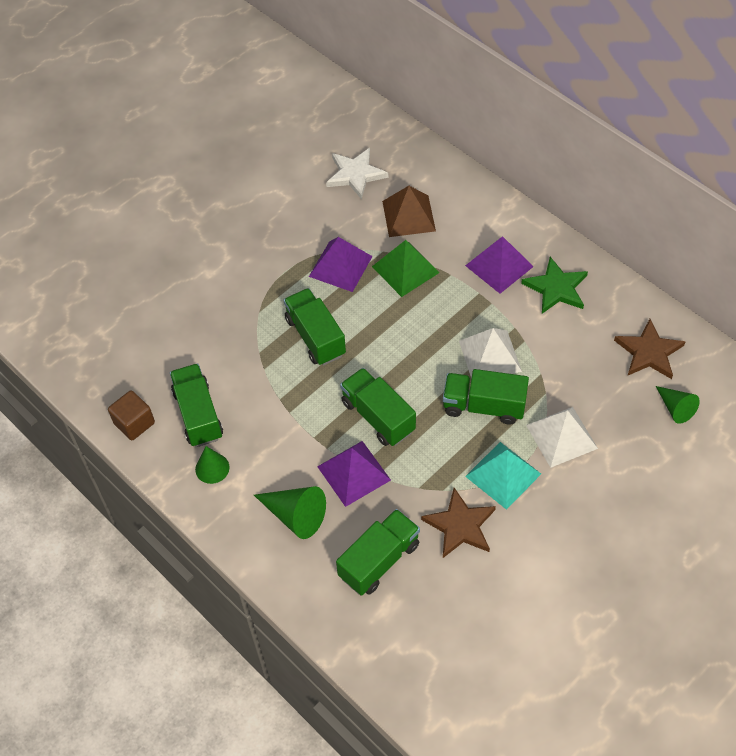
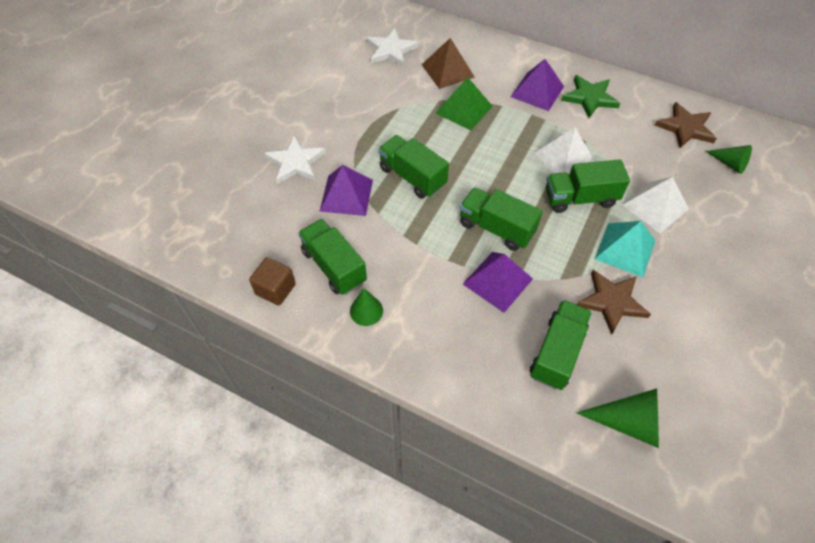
camera: 20 degrees left, 0 degrees up
(201, 290) = (295, 162): none -> white star
(295, 515) = (462, 333): green cone -> green cone (628, 422)
(340, 266) = (409, 118): purple pyramid -> purple pyramid (346, 195)

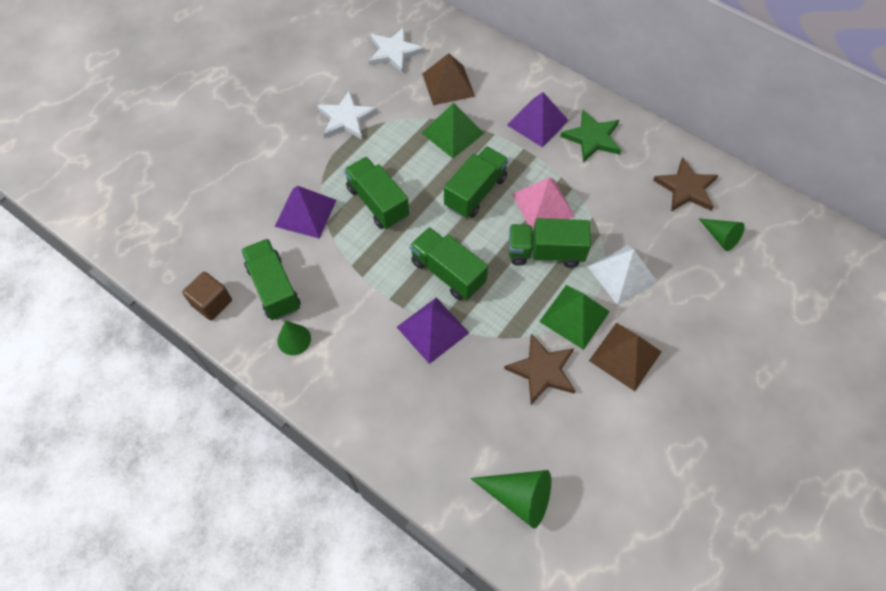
camera: 10 degrees right, 5 degrees up
(295, 162) = (263, 169): white star -> white star (346, 118)
(557, 352) = (470, 414): green truck -> green truck (475, 192)
(565, 158) = (543, 205): white pyramid -> pink pyramid
(625, 249) = (574, 316): turquoise pyramid -> green pyramid
(683, 277) = (625, 356): none -> brown pyramid

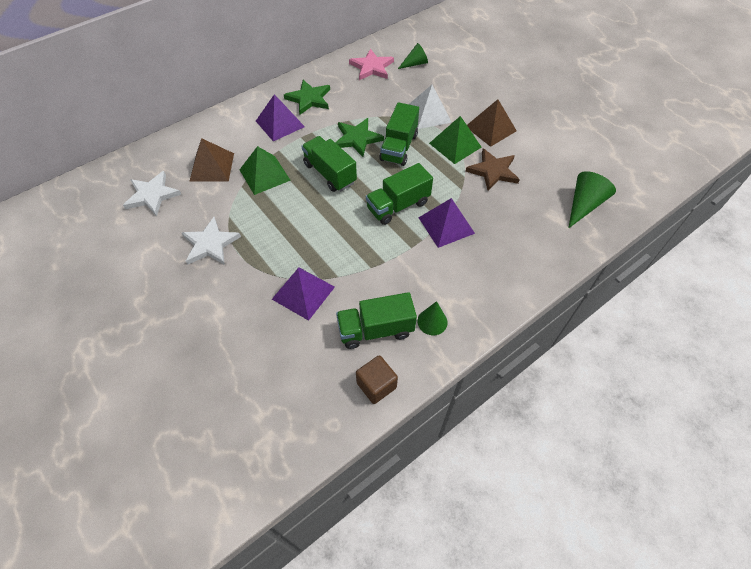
camera: 75 degrees left, 5 degrees down
(378, 202) = (314, 238): green truck -> none
(543, 205) = (357, 138): pink pyramid -> green star
(686, 188) = (372, 67): brown star -> pink star

